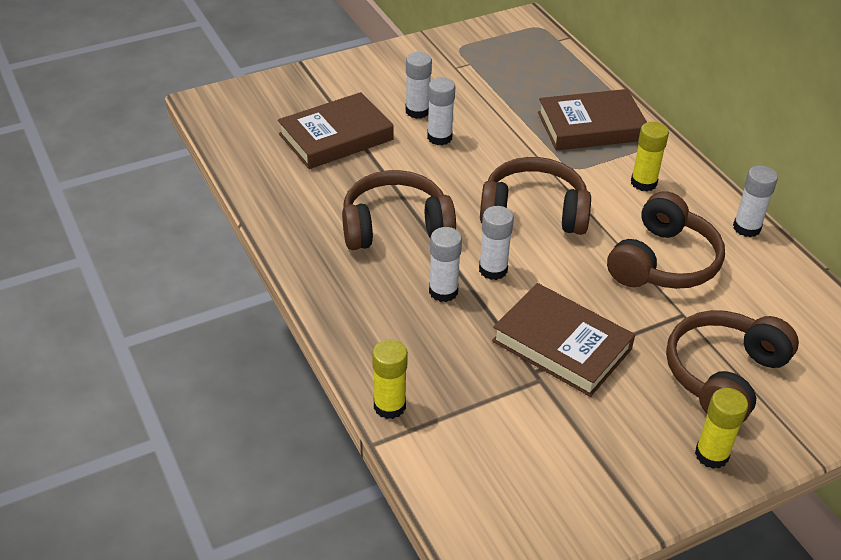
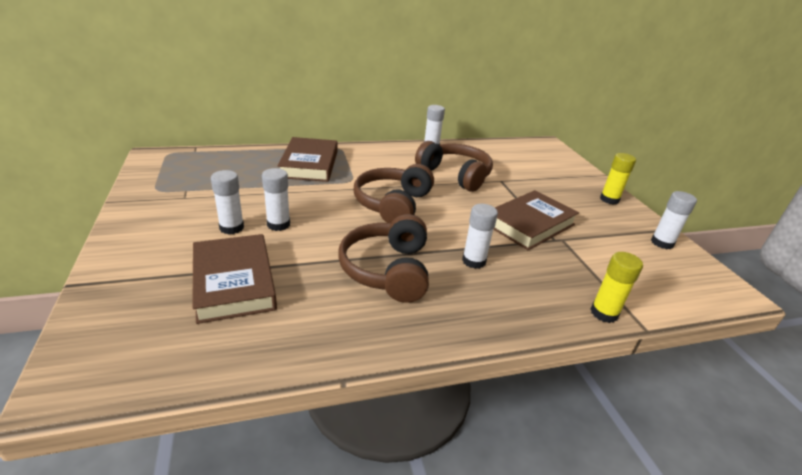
camera: 80 degrees left, 10 degrees down
(493, 270) = (452, 234): white glue stick -> white glue stick (662, 243)
(643, 183) = (379, 162): yellow glue stick -> none
(723, 375) = (549, 182): brown headphones -> none

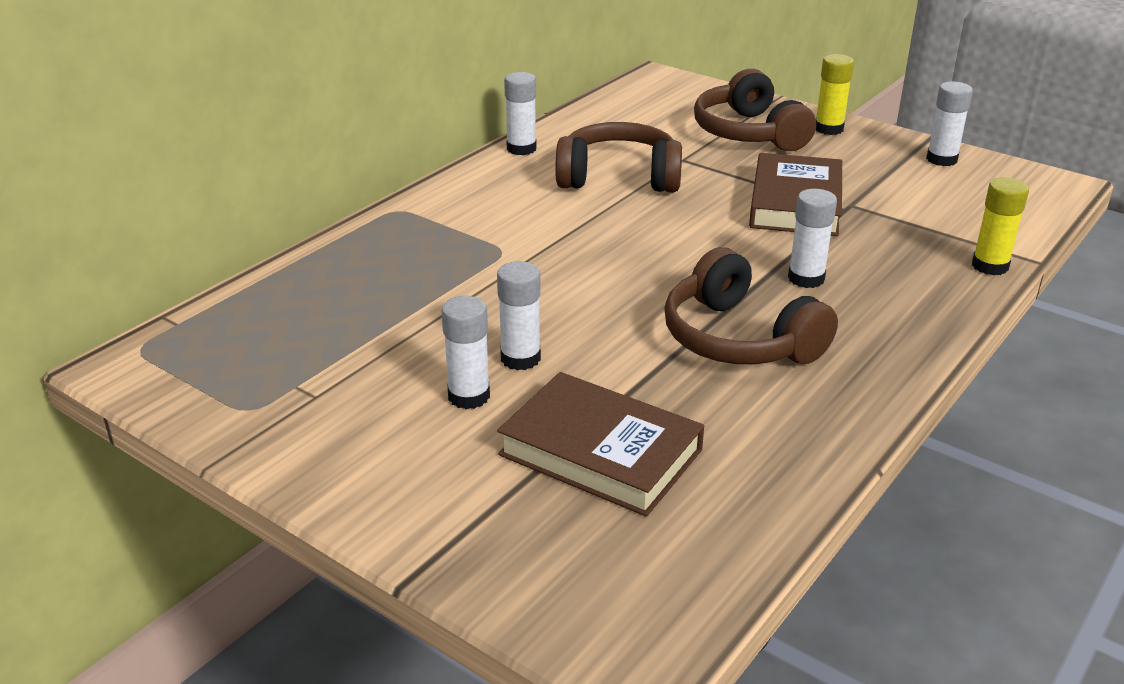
camera: 35 degrees left, 0 degrees up
(309, 164) = (401, 256): brown book -> none
(393, 204) = (612, 257): brown headphones -> brown headphones (749, 133)

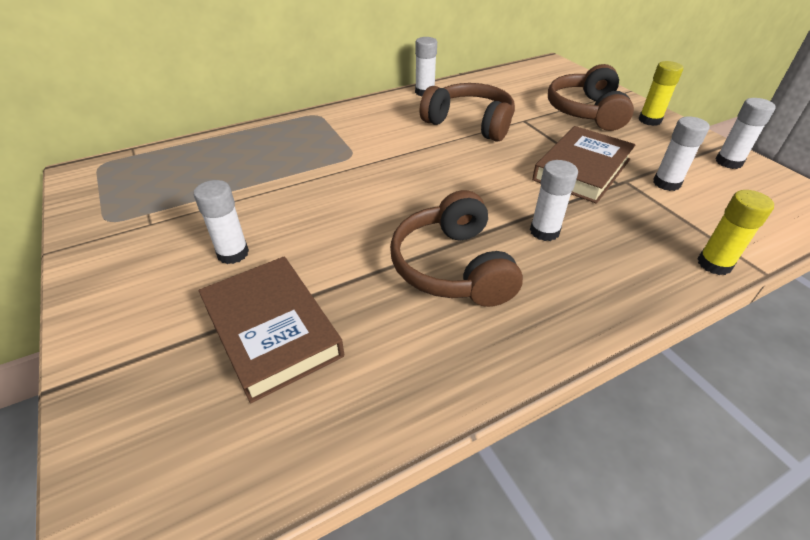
camera: 25 degrees right, 10 degrees up
(520, 358) = (290, 235): white glue stick -> white glue stick (666, 183)

